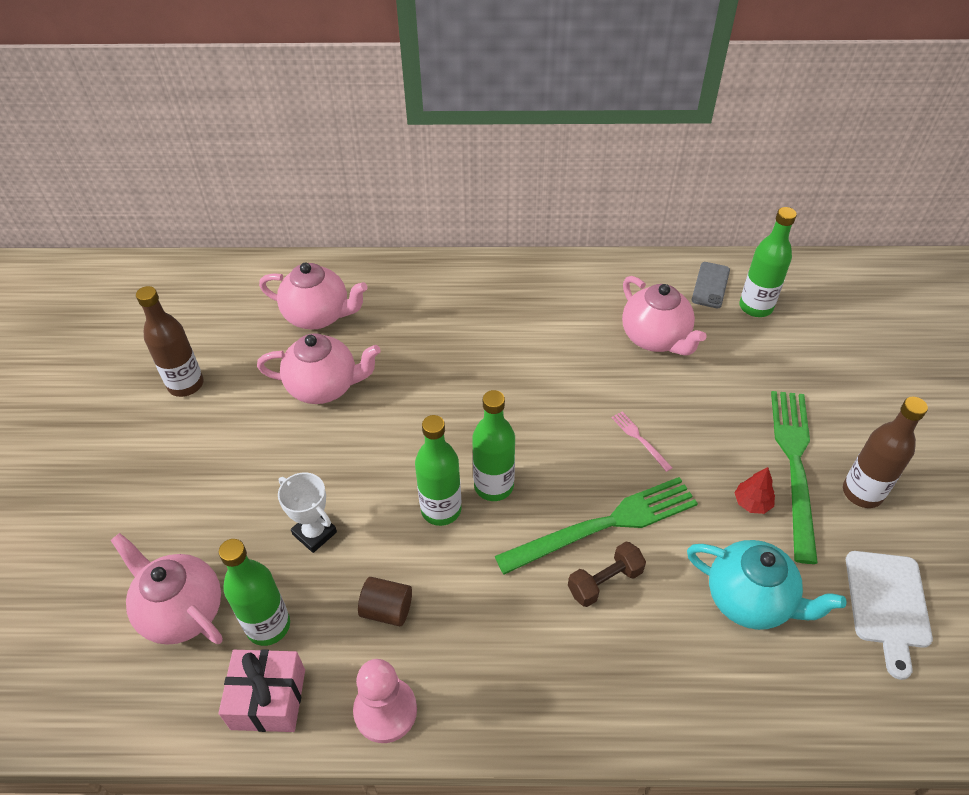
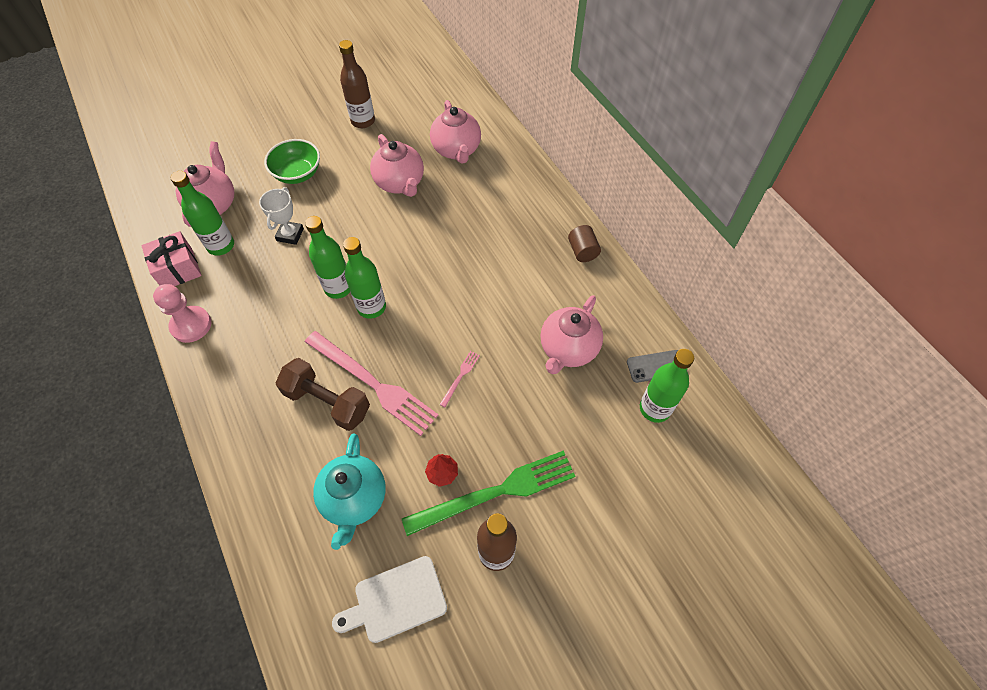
camera: 60 degrees right, 10 degrees up
(213, 488) = (297, 173): none -> green bowl
(387, 610) = (255, 295): brown cylinder -> brown cylinder (582, 251)
(604, 525) = (373, 384): green fork -> pink fork
(605, 581) = (327, 402): brown dumbbell -> brown dumbbell, size x1.57

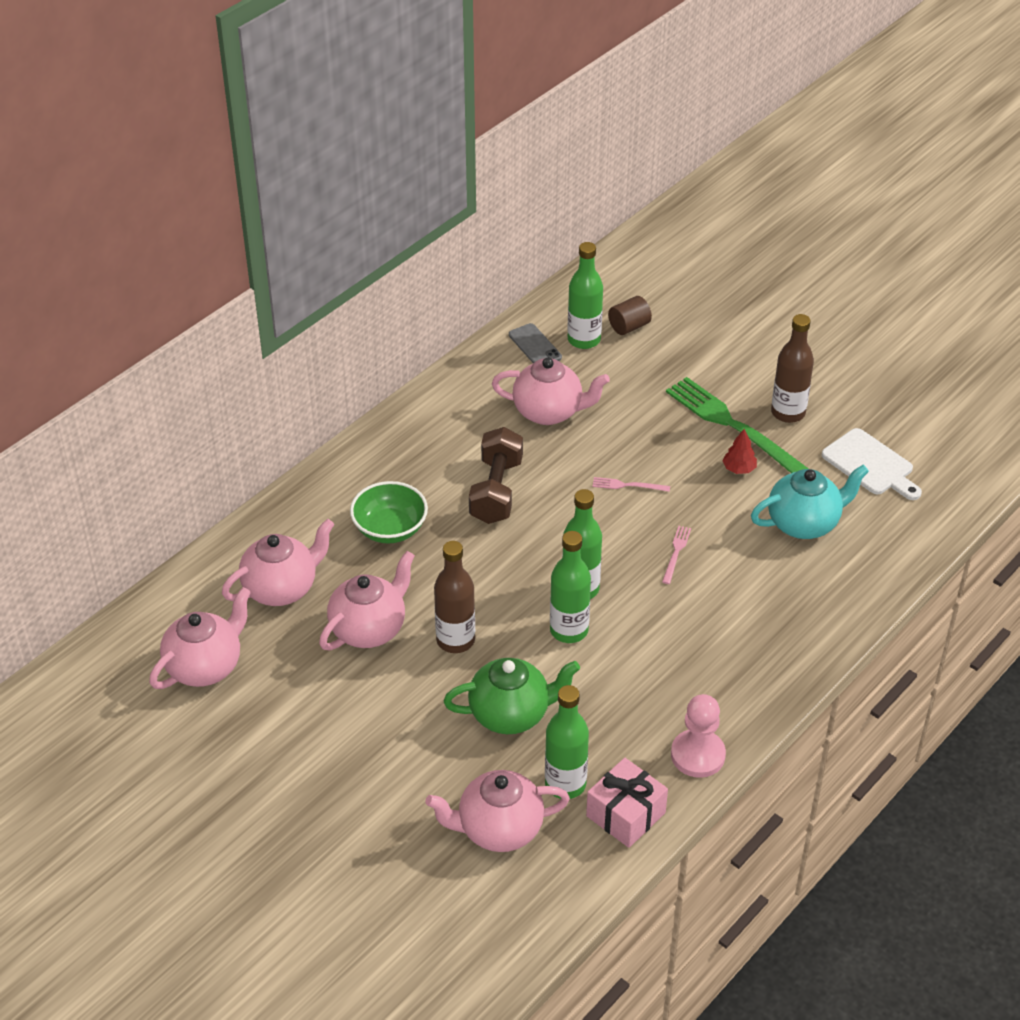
camera: 110 degrees left, 15 degrees down
(290, 235) = (511, 714): white trophy -> green teapot
(297, 173) = (398, 753): green bowl -> green bowl (390, 529)
(327, 402) = (719, 583): brown dumbbell -> brown dumbbell (496, 491)
(363, 121) = (258, 716): brown bottle -> brown bottle (455, 640)
(373, 384) = (676, 553): pink fork -> pink fork, size x0.41
(413, 106) = (205, 666): none -> pink teapot
(582, 251) = (408, 428): brown cylinder -> brown cylinder (629, 326)

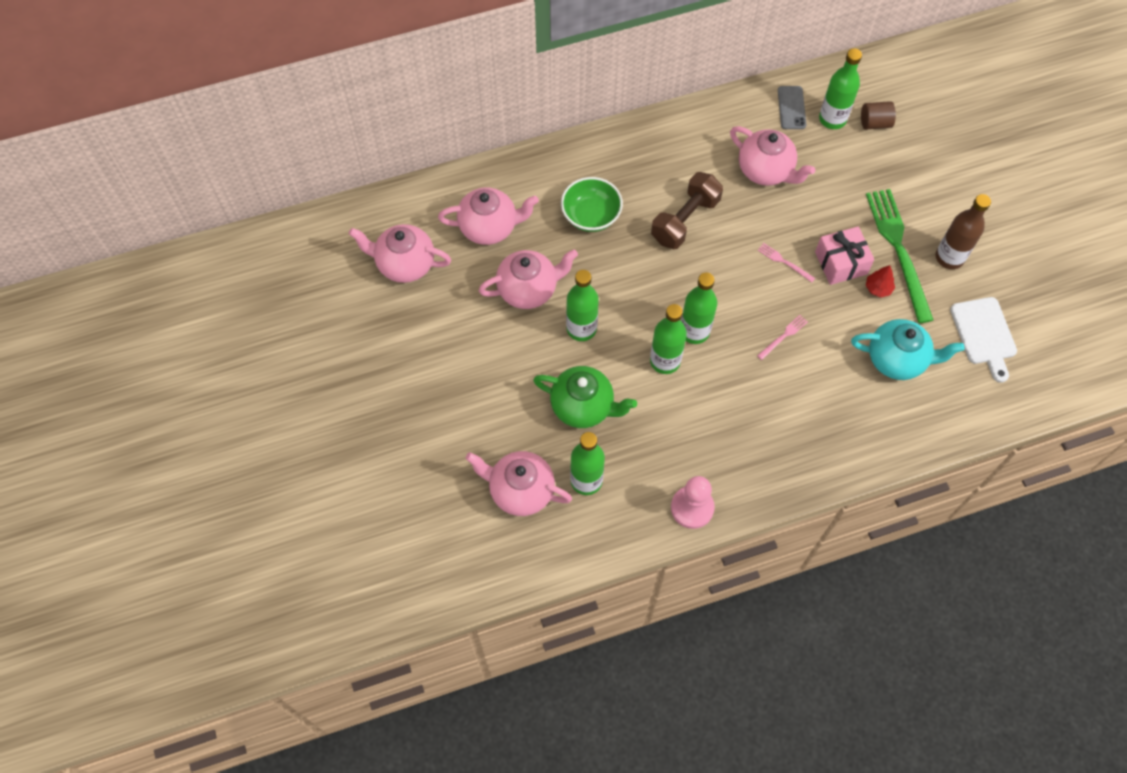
camera: 30 degrees right, 20 degrees up
(205, 666) = (405, 264): pink teapot -> pink teapot turned 150 degrees counterclockwise
(455, 640) = (581, 328): brown bottle -> green bottle
(626, 814) = (612, 526): pink gift -> pink gift (841, 263)

